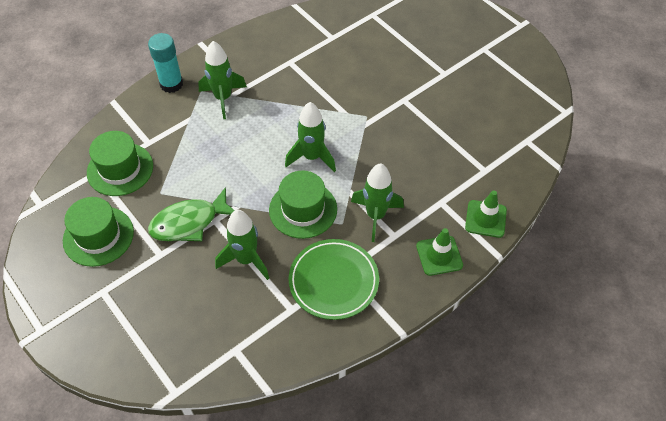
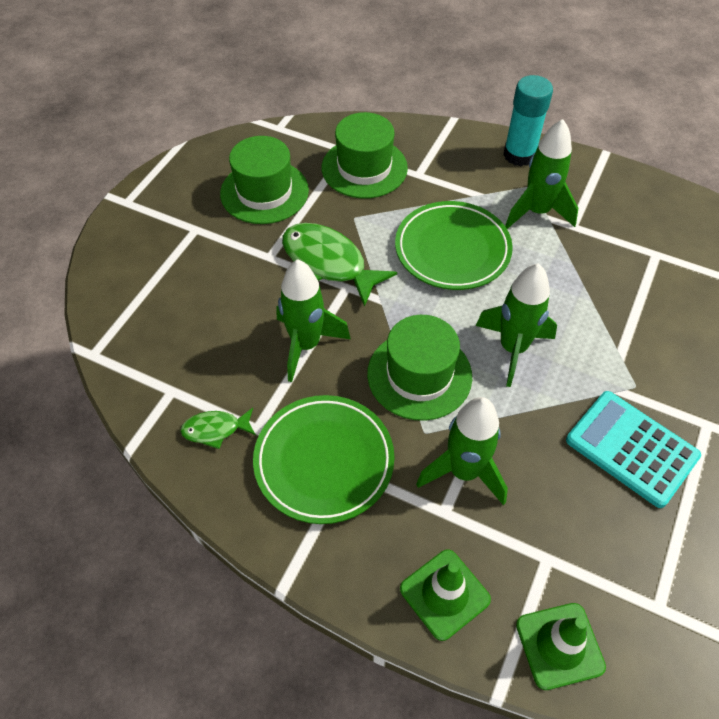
camera: 65 degrees right, 0 degrees up
(223, 153) = (452, 250): none -> green plate
(280, 333) = (215, 429): none -> green fish
(400, 137) = (631, 448): none -> turquoise calculator

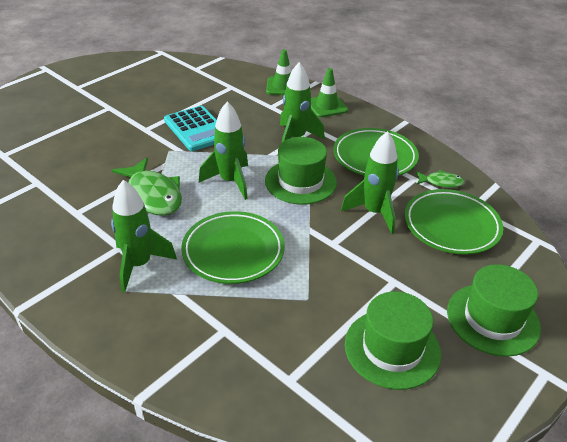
camera: 165 degrees left, 15 degrees down
(203, 350) = (451, 225): none -> green plate
(328, 263) = (343, 264): green fish -> green fish (153, 195)
(364, 168) = (277, 351): green hat -> green hat (492, 319)
(519, 155) = (107, 326): turquoise glue stick -> none

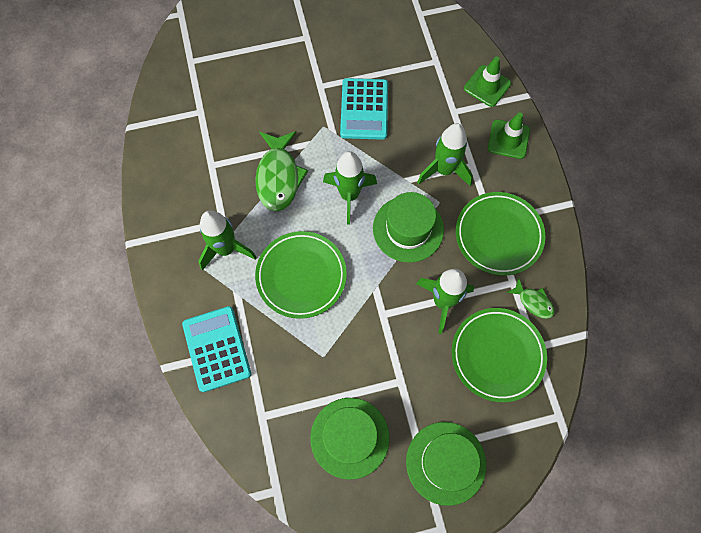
camera: 35 degrees right, 30 degrees up
(191, 348) = (217, 348): none -> turquoise calculator

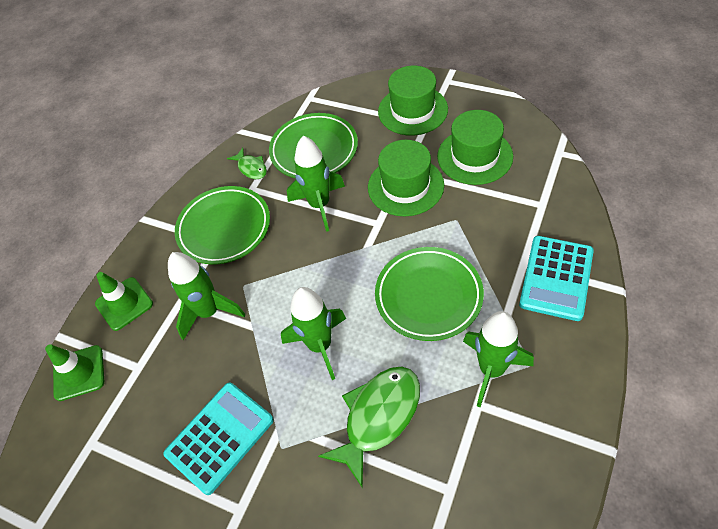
camera: 135 degrees left, 15 degrees down
(408, 229) = (293, 279): green hat -> green hat (405, 186)
(533, 302) = (251, 168): green fish -> green fish turned 150 degrees clockwise

